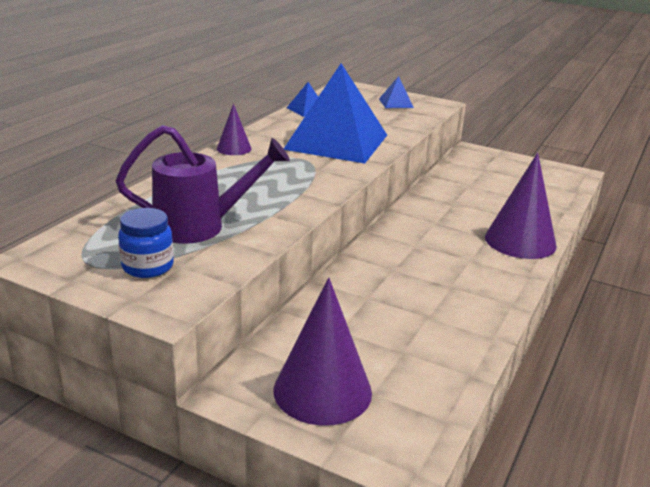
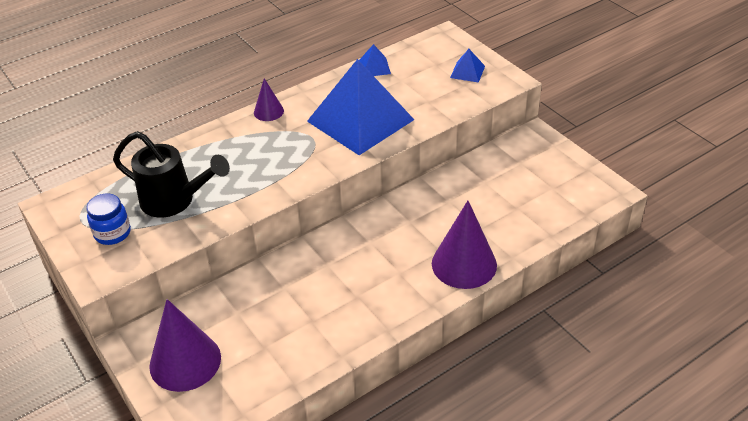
camera: 30 degrees right, 15 degrees up
(199, 226) = (174, 201): purple watering can -> black watering can

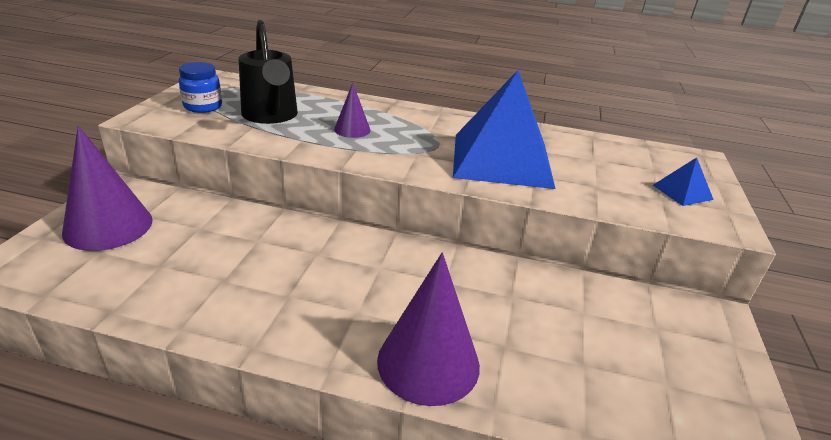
camera: 45 degrees right, 10 degrees down
(268, 111) = (439, 115): purple cone -> purple cone (352, 129)
(374, 67) = (582, 139): blue pyramid -> none

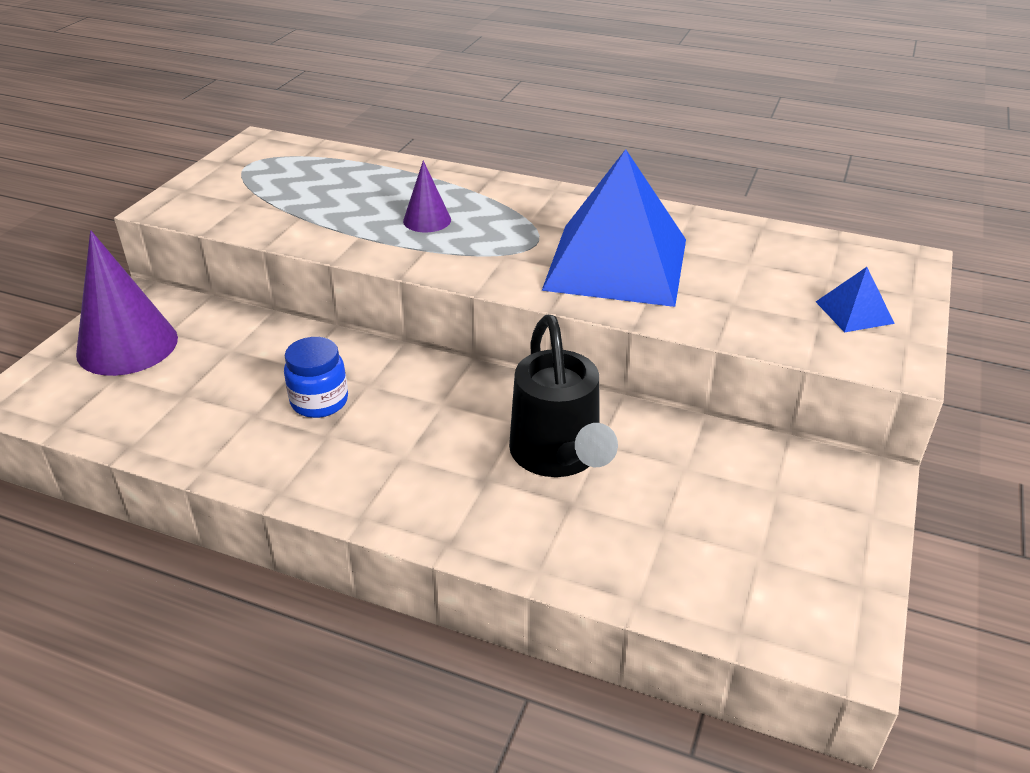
camera: 10 degrees right, 5 degrees up
(203, 106) = (241, 188): blue jar -> blue jar (319, 402)
(271, 116) = (325, 200): black watering can -> black watering can (558, 456)
(428, 362) = (475, 517): purple cone -> none

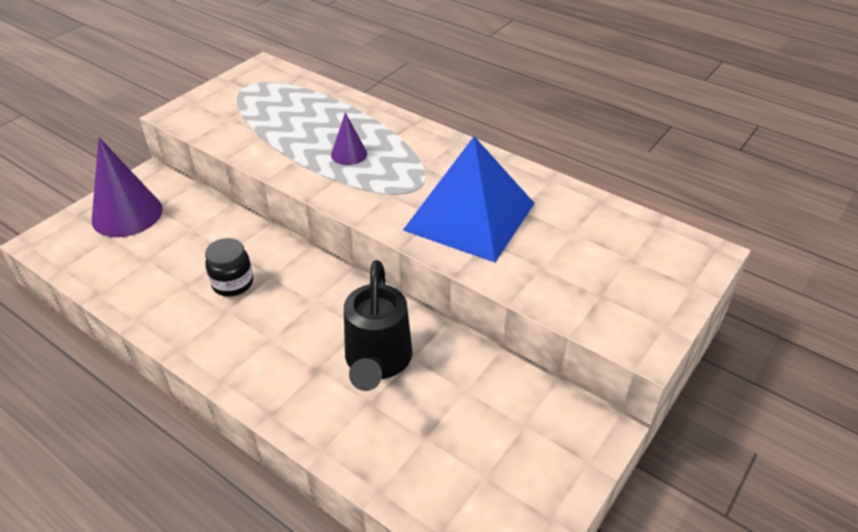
camera: 15 degrees right, 5 degrees up
(319, 402) = (233, 283): blue jar -> black jar
(854, 312) = (634, 293): blue pyramid -> none

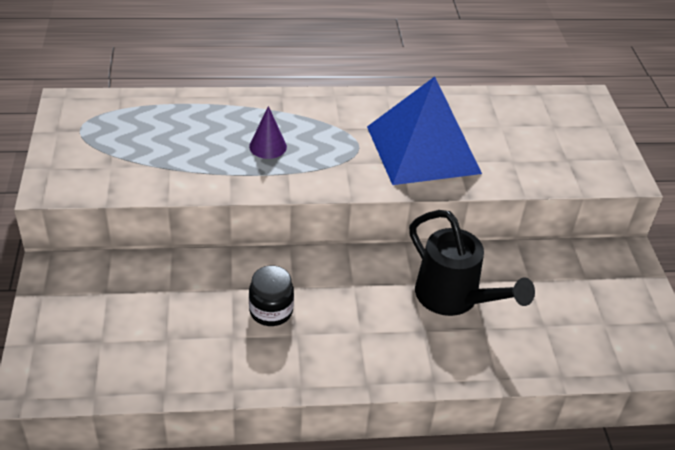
camera: 45 degrees left, 0 degrees up
(127, 214) = (84, 313): purple cone -> none

